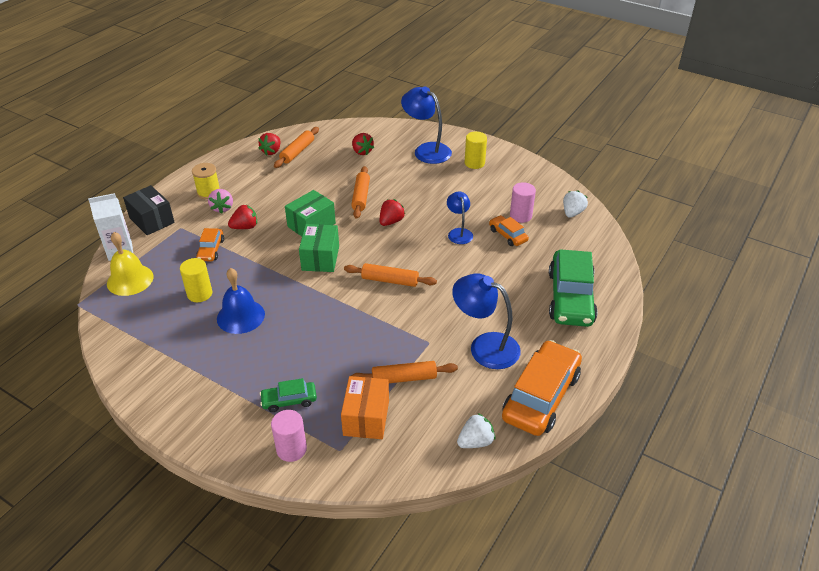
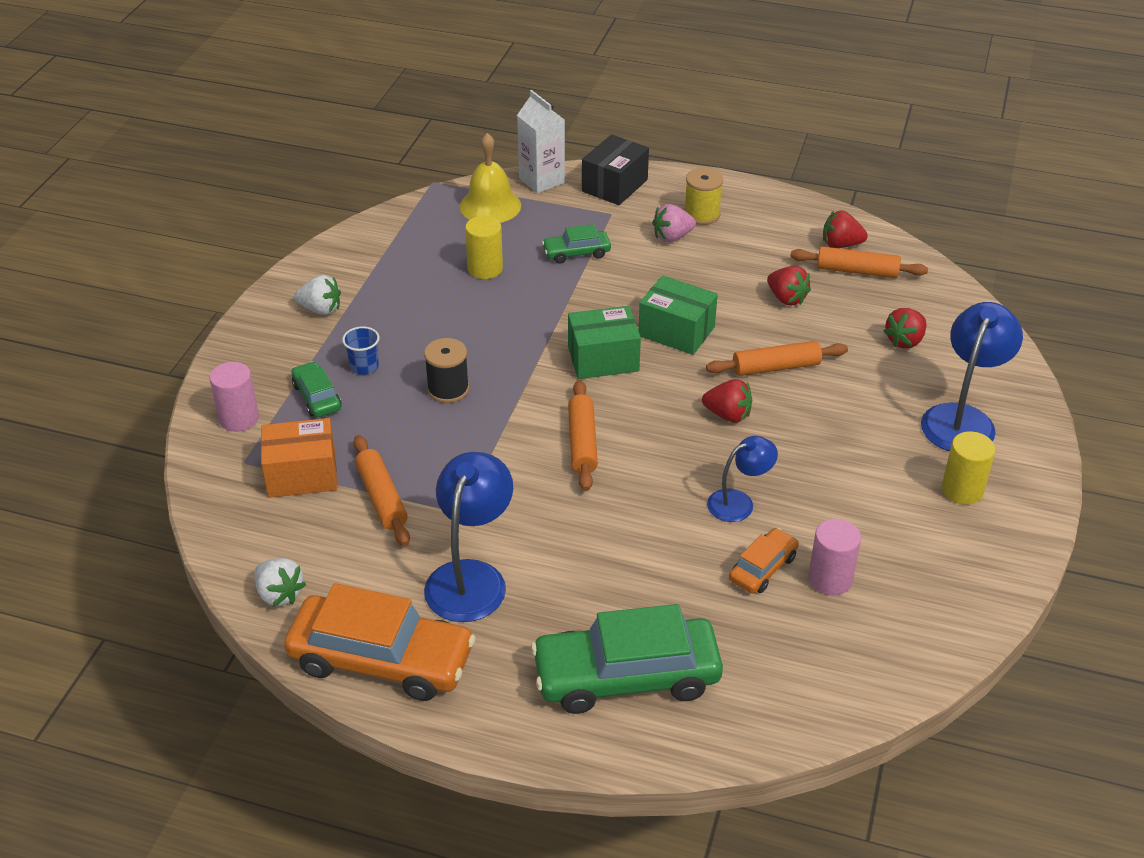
camera: 75 degrees right, 0 degrees up
(211, 250) = (576, 253): orange car -> green car
(240, 316) = (455, 315): blue bell -> none
(245, 227) = (640, 269): red strawberry -> red strawberry (786, 298)
(269, 370) = (364, 366): none -> blue cup
(314, 331) = (448, 389): none -> black spool
(572, 213) = (881, 657): white strawberry -> white strawberry (321, 309)

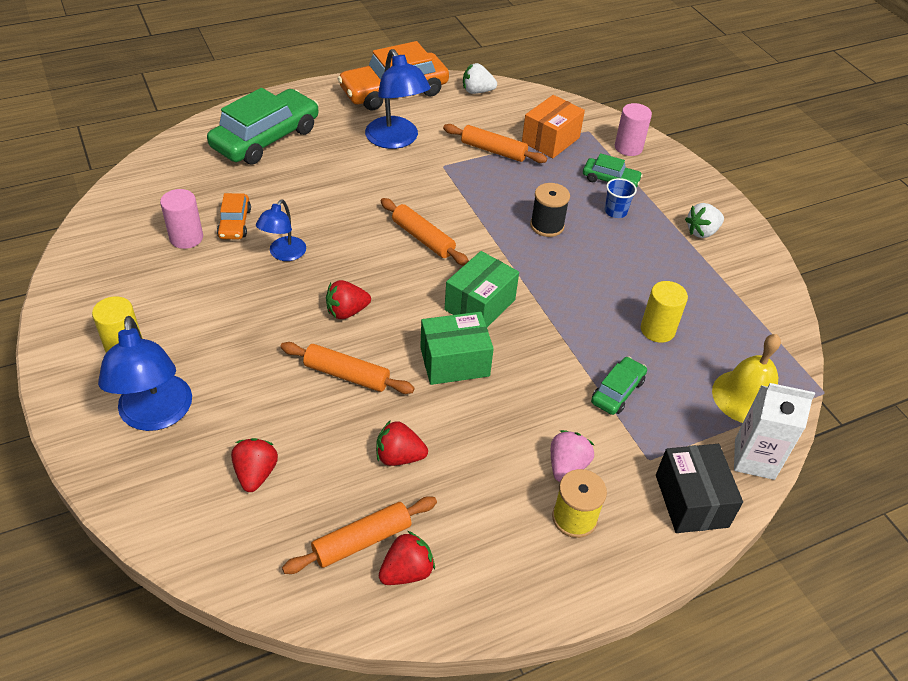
camera: 135 degrees right, 5 degrees up
(776, 367) = (347, 375): orange rolling pin -> orange rolling pin turned 75 degrees clockwise

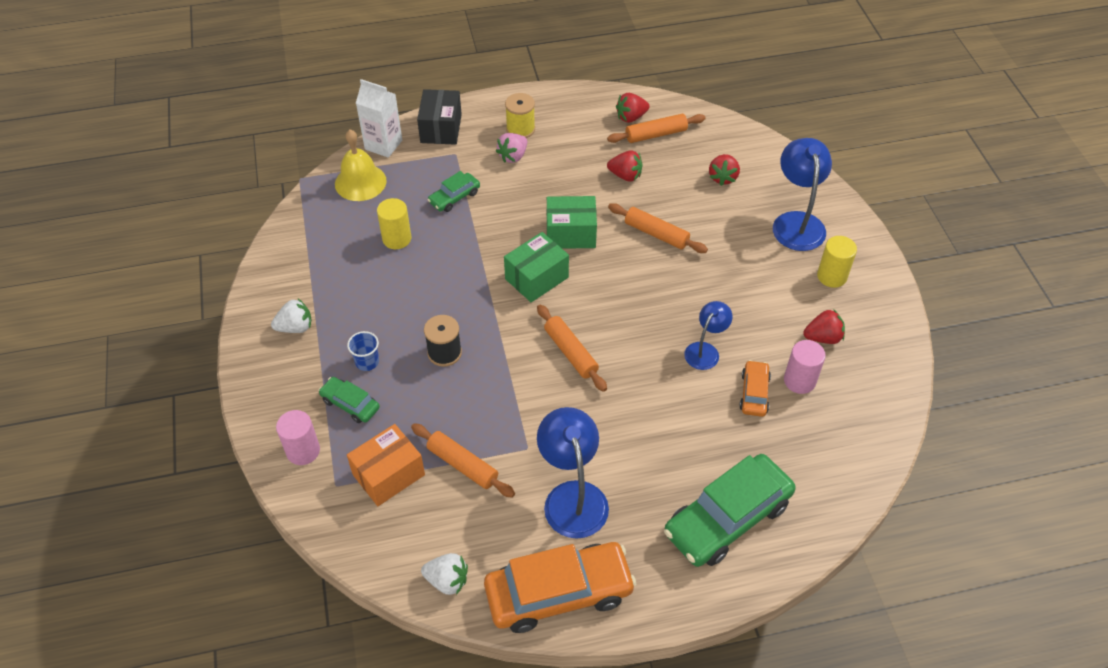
camera: 165 degrees left, 5 degrees up
(347, 311) = (651, 286): red strawberry -> red strawberry (823, 337)

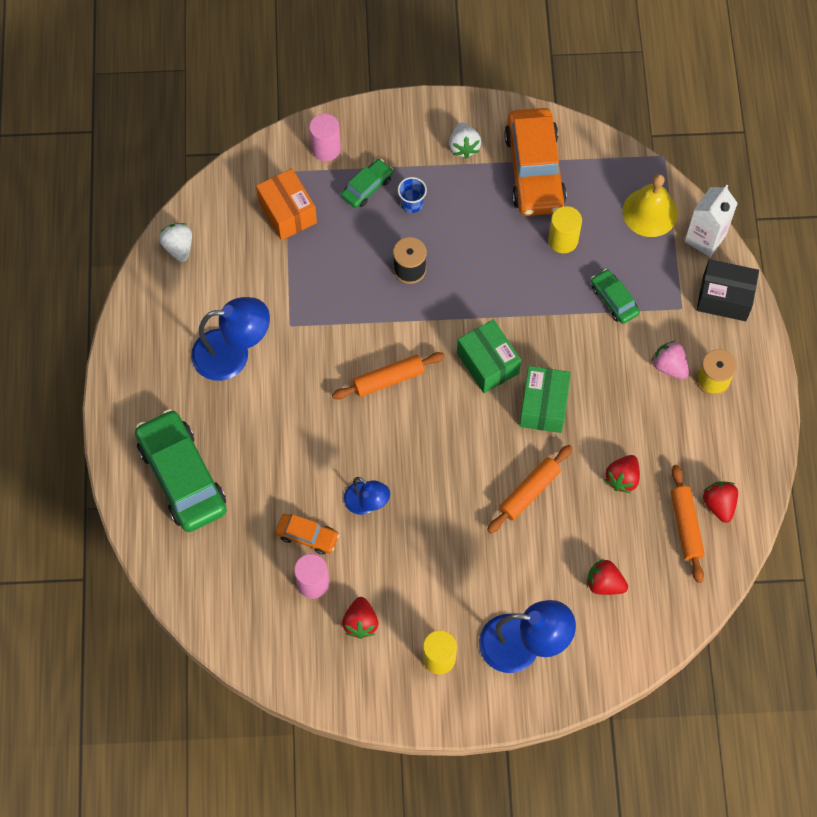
camera: 100 degrees right, 15 degrees up
(447, 580) = (178, 247): white strawberry -> white strawberry turned 135 degrees clockwise
(462, 465) = (284, 271): orange rolling pin -> none
(559, 593) = (147, 328): orange car -> orange car (534, 170)

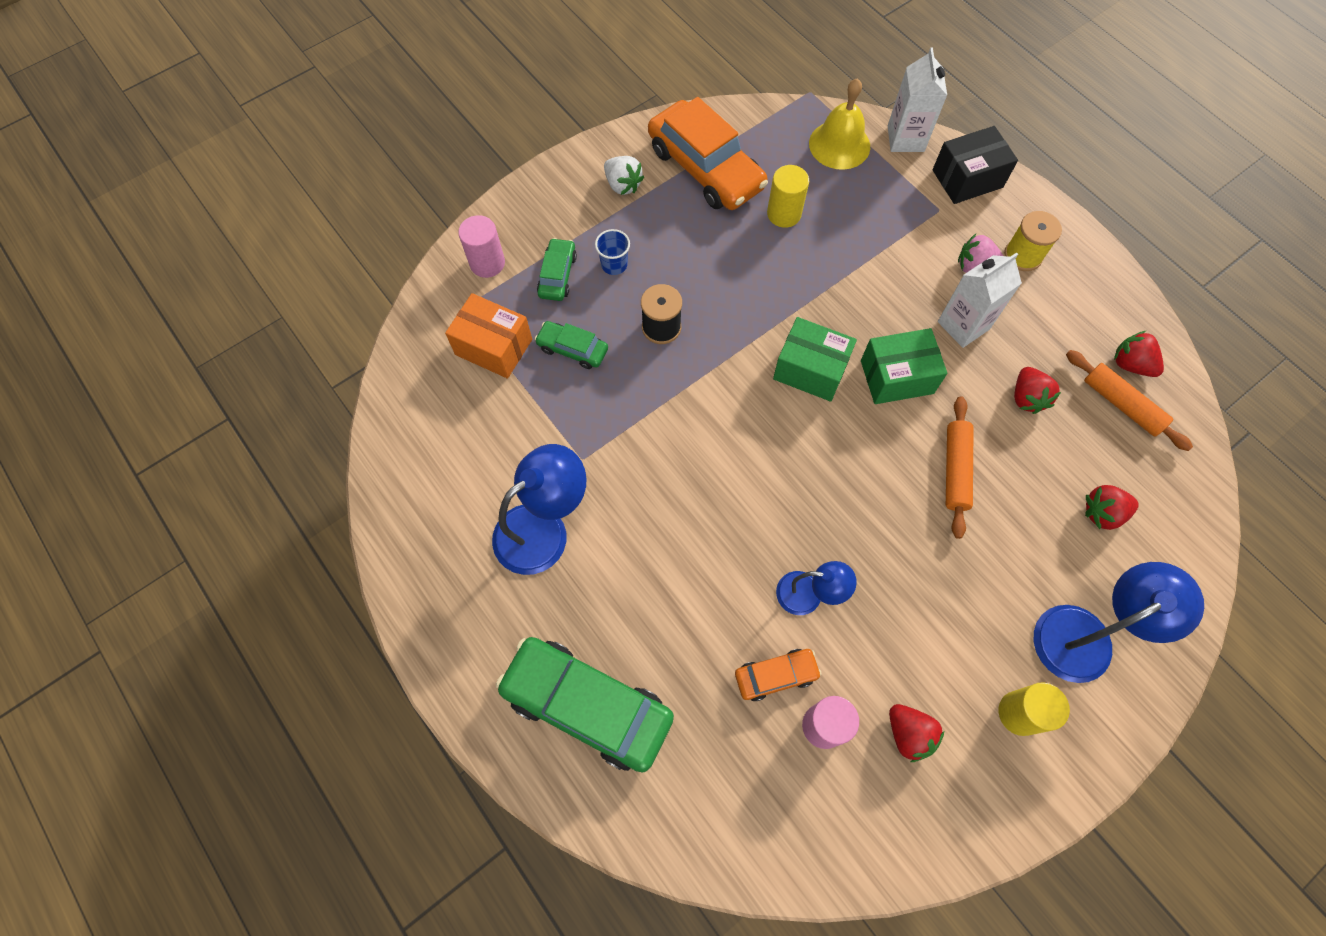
camera: 35 degrees left, 0 degrees up
(178, 247) = (400, 453): white strawberry -> none
(388, 379) = (727, 449): orange rolling pin -> none
(543, 406) = (897, 377): green box -> green box turned 75 degrees counterclockwise
(614, 300) = (875, 238): green car -> green car (572, 349)
(622, 401) = (963, 325): none -> white carton

